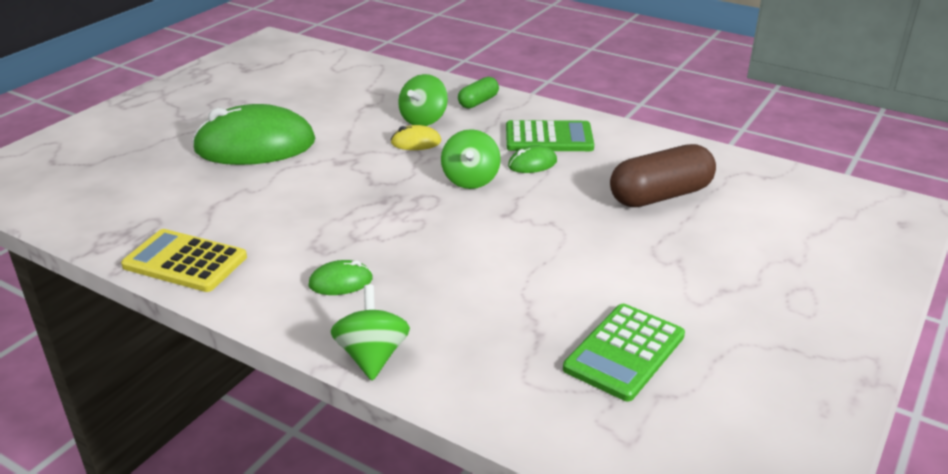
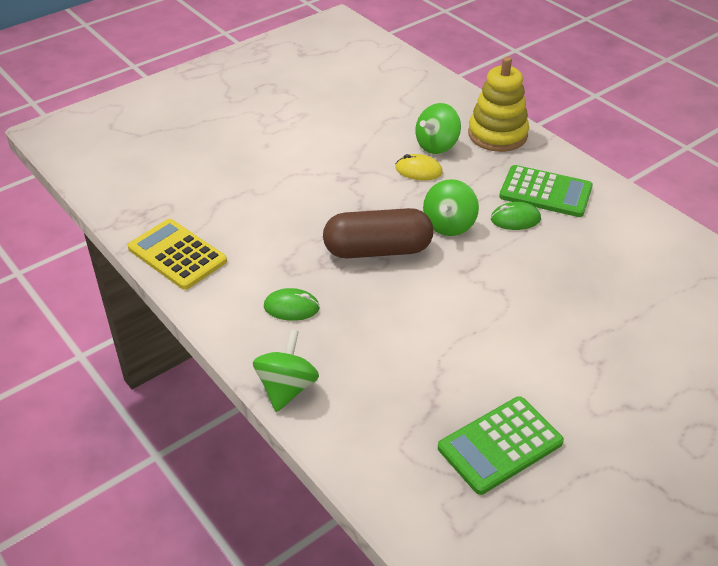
camera: 20 degrees right, 10 degrees up
(255, 145) = (277, 144): green mouse -> none
(478, 102) = (497, 134): green capsule -> yellow stacking toy
(660, 196) = (621, 285): brown capsule -> brown capsule (378, 250)

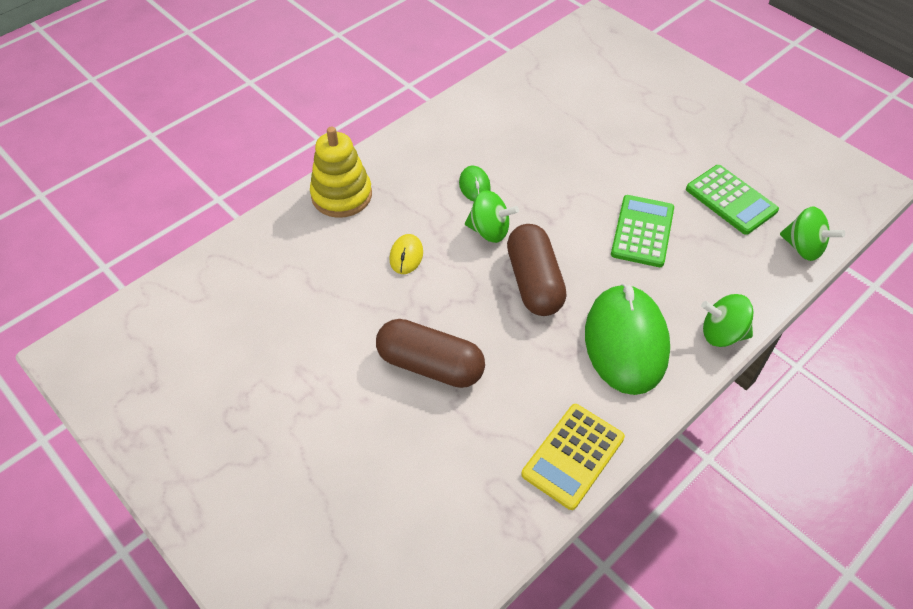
camera: 95 degrees left, 10 degrees up
(291, 179) = (430, 365): none -> brown capsule
(291, 307) = (626, 342): green mouse -> green mouse, size x2.35
(437, 145) = (362, 242): green spinning top -> green spinning top (803, 248)
(545, 192) = (433, 164): green calculator -> green calculator (642, 231)

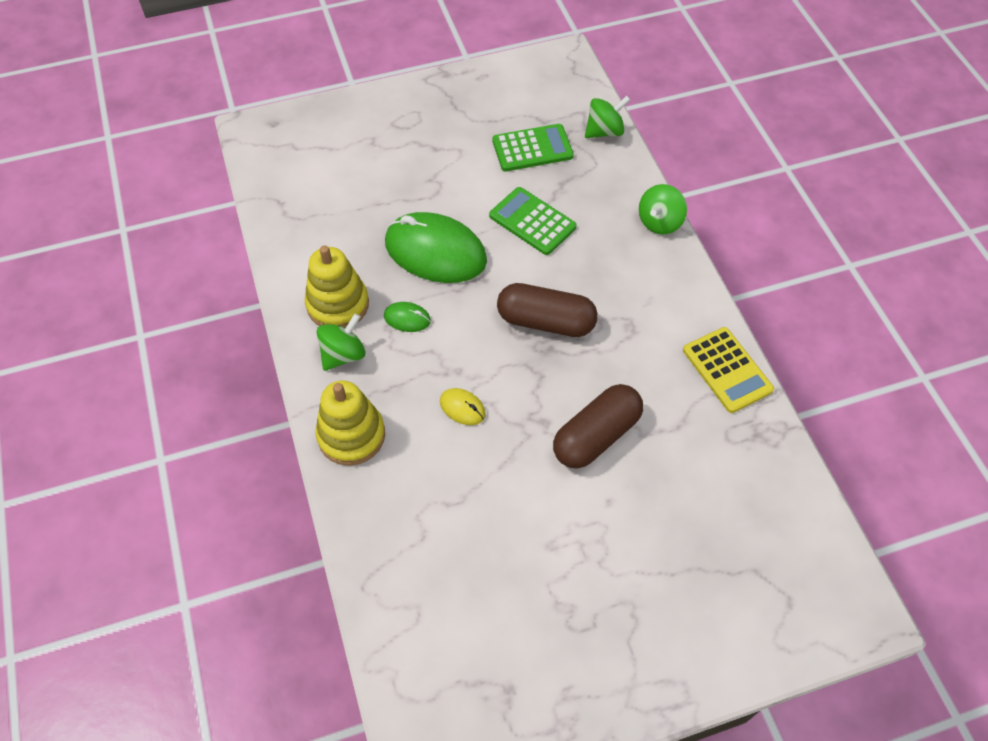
camera: 65 degrees left, 5 degrees up
(460, 138) = (338, 304): none -> yellow stacking toy
(489, 231) = (469, 330): green spinning top -> green spinning top (343, 354)
(626, 342) = (638, 286): green mouse -> green mouse (435, 252)

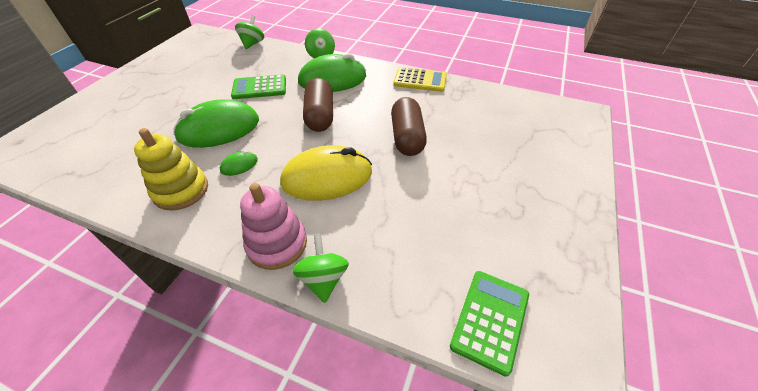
camera: 50 degrees left, 10 degrees down
(343, 354) = (217, 210): green spinning top -> green spinning top (323, 279)
(351, 435) = (277, 244): yellow stacking toy -> pink stacking toy
(462, 408) = (327, 177): yellow mouse -> yellow mouse, size x2.35
(532, 148) = (223, 65): green calculator -> green calculator (490, 320)
(546, 321) = (320, 116): brown capsule -> brown capsule turned 60 degrees counterclockwise
(624, 276) = (332, 79): none -> green mouse

